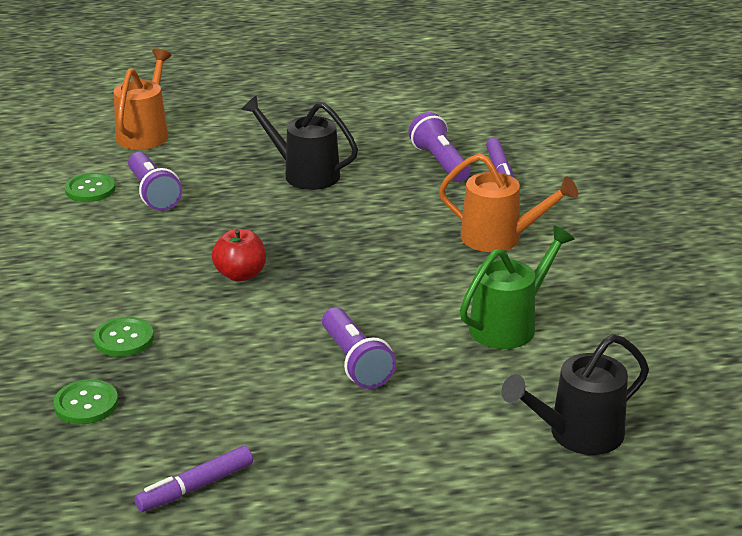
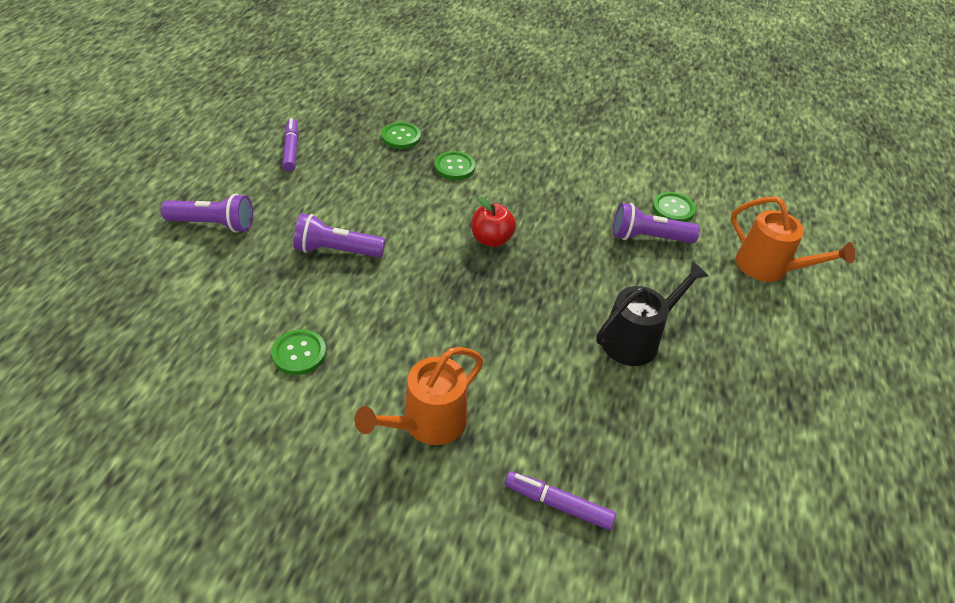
camera: 115 degrees right, 15 degrees up
(440, 162) = (607, 458): purple flashlight -> purple flashlight (213, 224)
(509, 325) = (299, 353): green watering can -> green button
(577, 434) = (151, 318): black watering can -> none

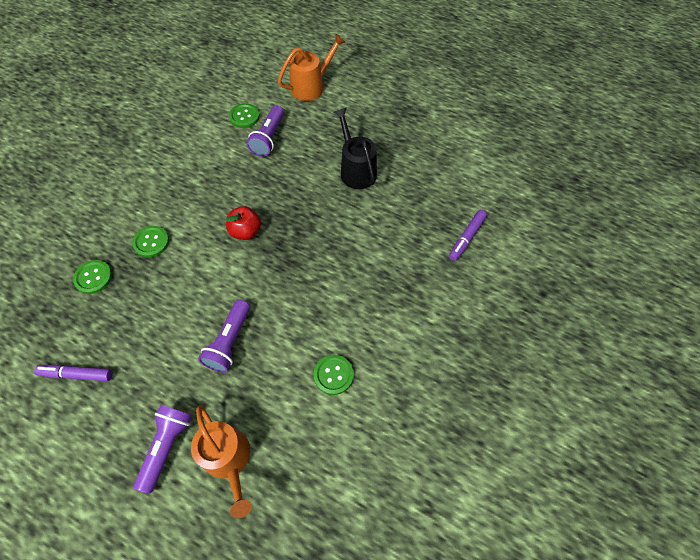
camera: 75 degrees left, 15 degrees up
(427, 423) = (405, 297): orange watering can -> orange watering can (229, 460)

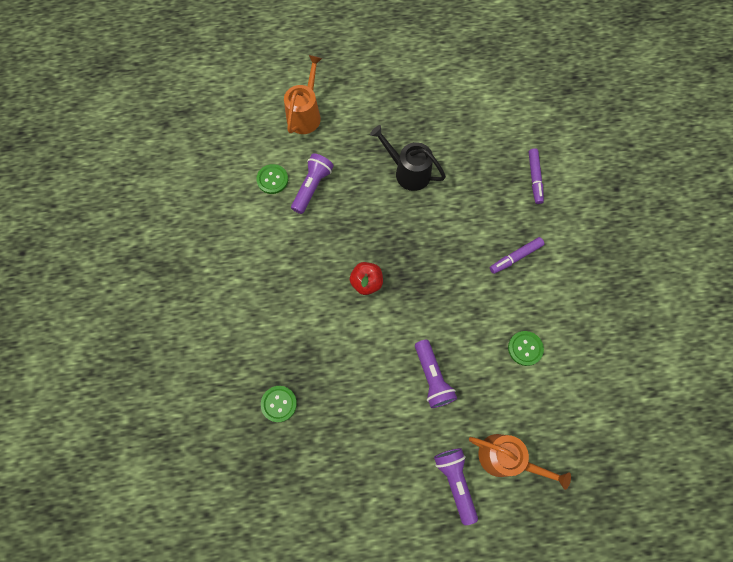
camera: 35 degrees left, 10 degrees up
(77, 374) = (341, 484): purple marker -> purple marker (515, 257)
(151, 242) = (298, 343): green button -> none
(269, 138) = (312, 187): purple flashlight -> purple flashlight turned 135 degrees counterclockwise

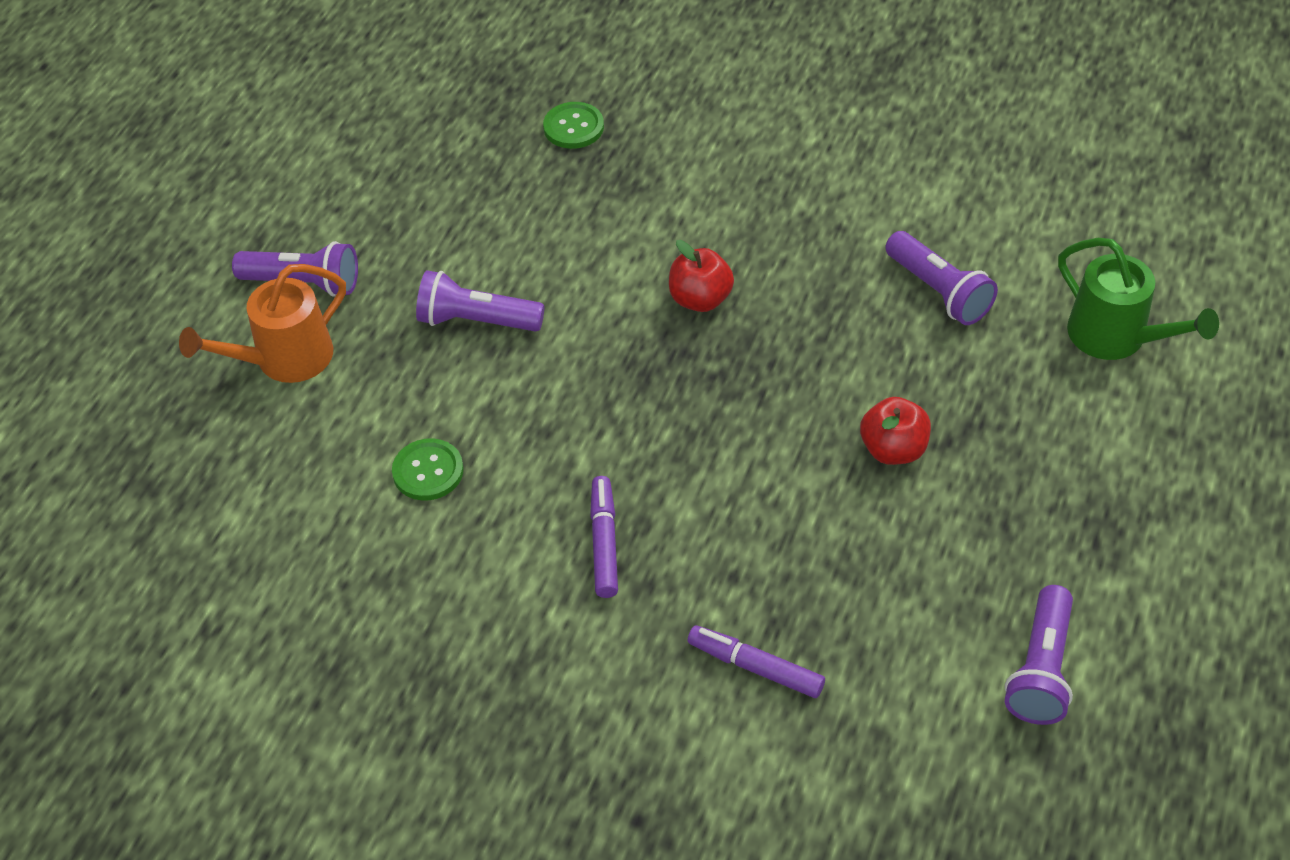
camera: 120 degrees right, 20 degrees down
(272, 179) = (986, 242): green button -> none
(305, 114) = (1116, 337): orange watering can -> green watering can
(408, 172) = (893, 449): black watering can -> red apple
(477, 90) = (1041, 669): none -> purple flashlight

